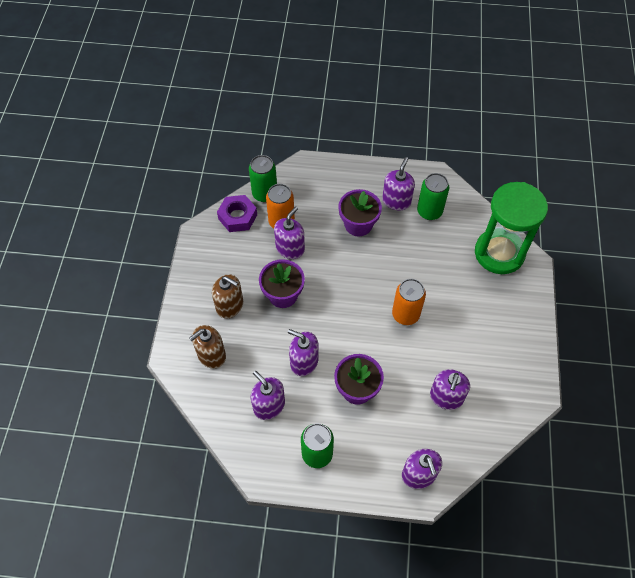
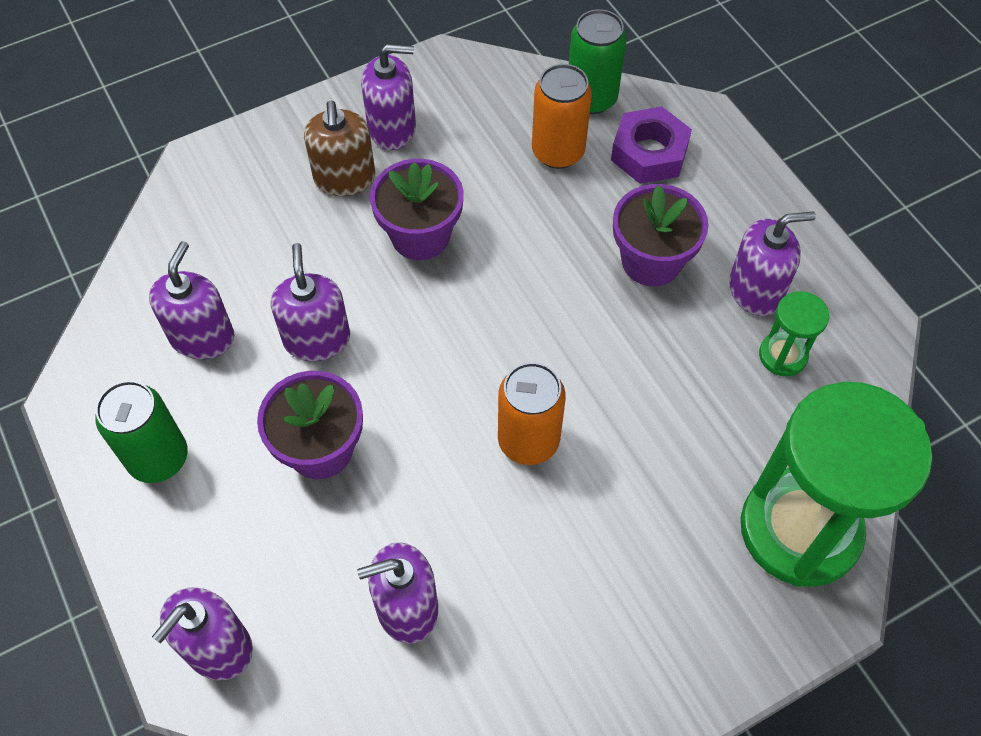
camera: 55 degrees right, 0 degrees up
(211, 355) = (239, 208): brown soap dispenser -> none
(237, 217) = (515, 91): purple nut -> purple nut (649, 153)
(290, 248) = (517, 193): purple soap dispenser -> purple soap dispenser (392, 128)
(429, 211) = (782, 355): green can -> green hourglass

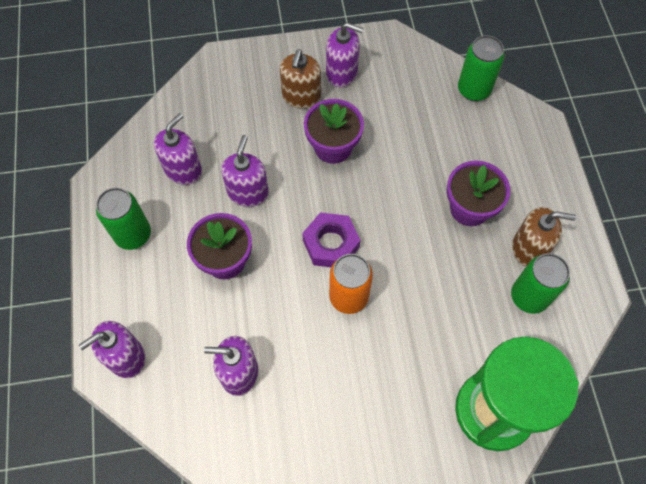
camera: 20 degrees right, 5 degrees up
(558, 152) = (438, 119): orange can -> none
(649, 153) = (496, 137): purple nut -> purple nut (331, 244)
(755, 290) = (529, 248): purple soap dispenser -> brown soap dispenser
(782, 355) = (529, 296): green hourglass -> green can

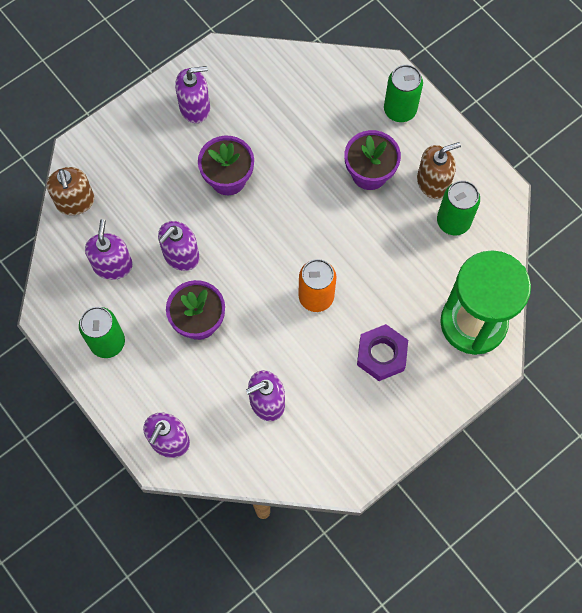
camera: 30 degrees left, 5 degrees up
(248, 192) = (181, 255): purple soap dispenser -> purple soap dispenser turned 120 degrees counterclockwise
(301, 96) = (173, 147): brown soap dispenser -> brown soap dispenser (75, 201)
(331, 244) = (276, 262): purple nut -> purple nut (381, 355)
(474, 90) = (316, 66): green can -> green can (400, 110)

